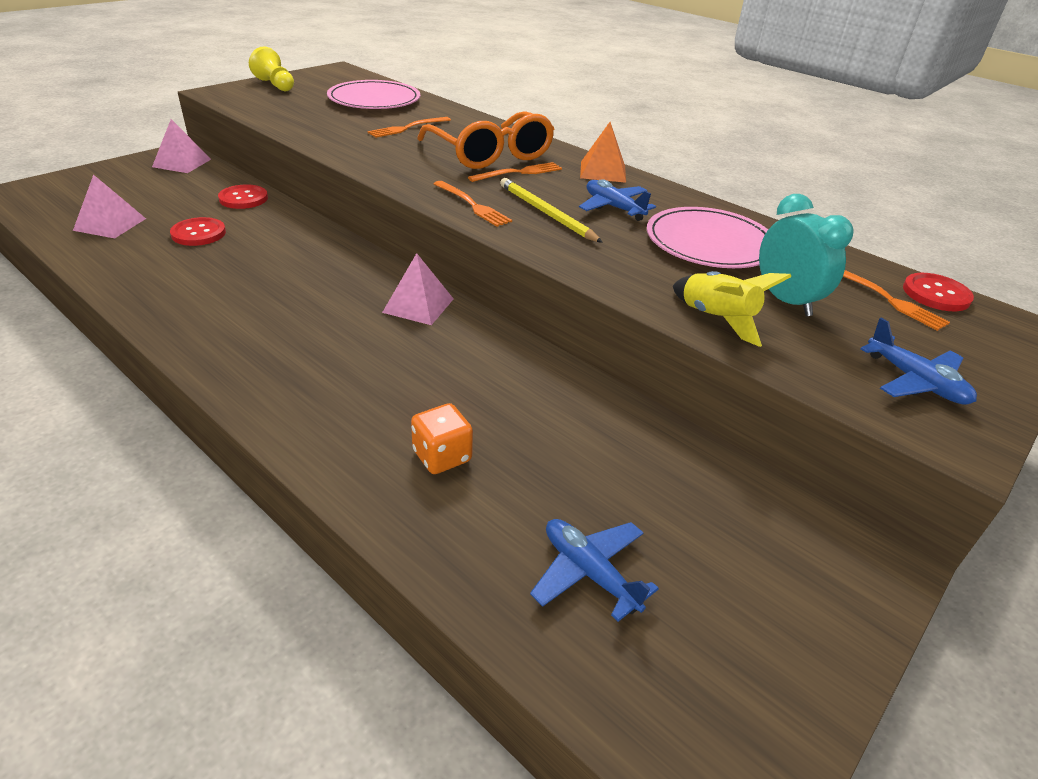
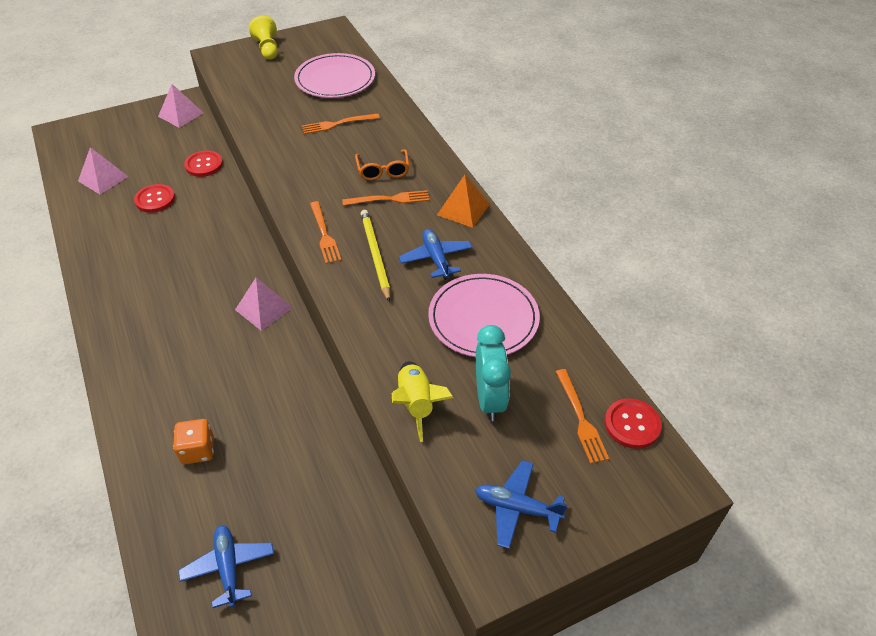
camera: 25 degrees right, 10 degrees up
(491, 154) = (383, 171): orange glasses -> orange glasses, size x0.52
(915, 381) = (517, 508): blue plane -> blue plane turned 120 degrees clockwise

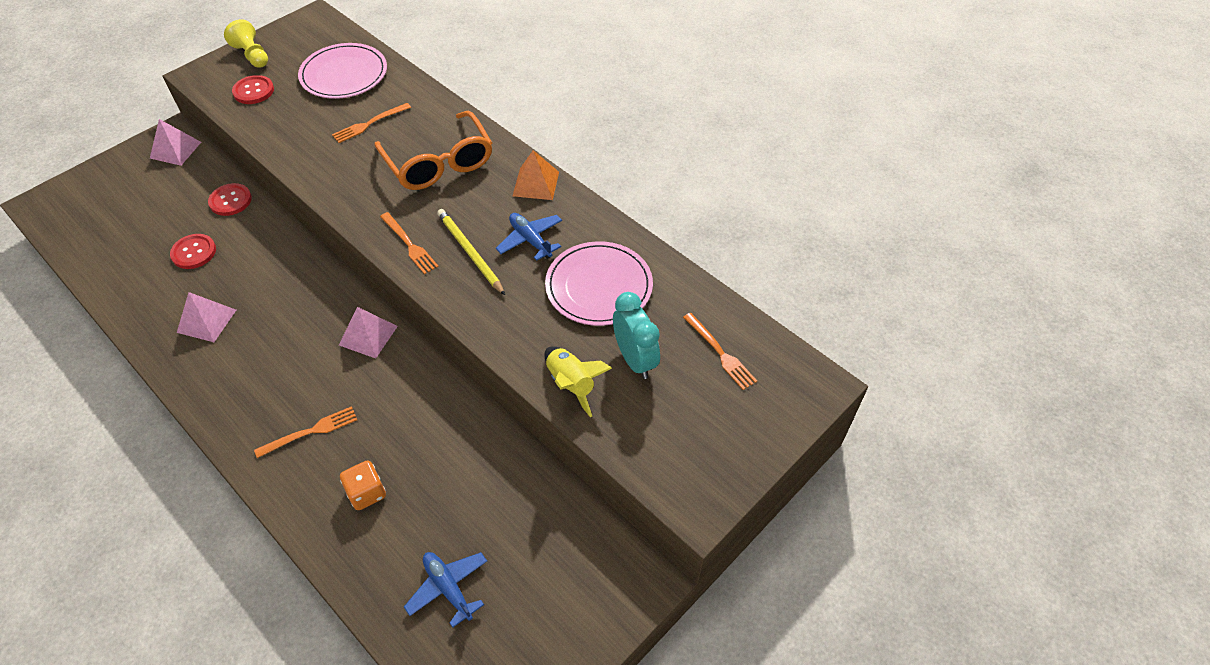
camera: 20 degrees left, 5 degrees up
(103, 178) = (121, 244): pink pyramid -> pink pyramid (206, 321)
(383, 171) = (439, 163): orange glasses -> orange glasses, size x1.91
(390, 199) = (459, 191): orange fork -> orange fork (311, 431)
(517, 508) = (696, 448): blue plane -> none
(632, 424) = (765, 345): red button -> red button (253, 91)

